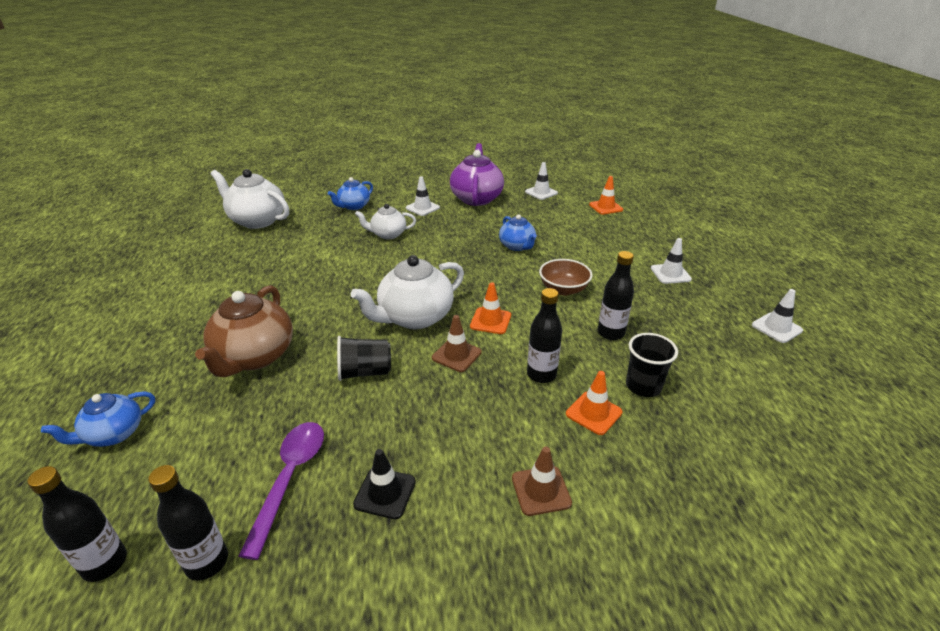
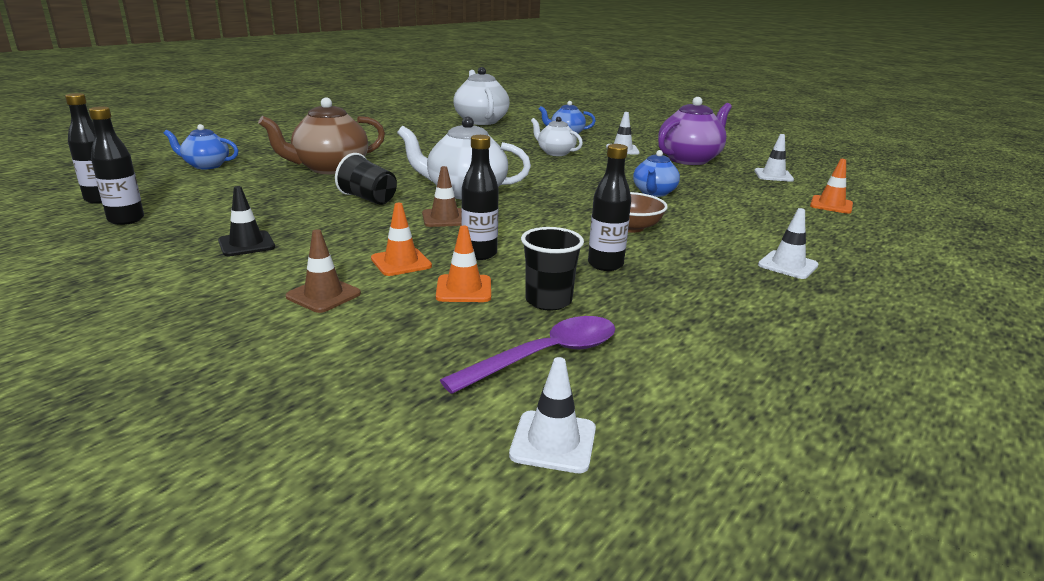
camera: 45 degrees right, 10 degrees down
(290, 478) = (225, 215): purple spoon -> purple spoon (546, 356)
(490, 321) = (516, 216): orange traffic cone -> orange traffic cone (401, 262)
(776, 328) = (832, 351): white traffic cone -> white traffic cone (553, 442)

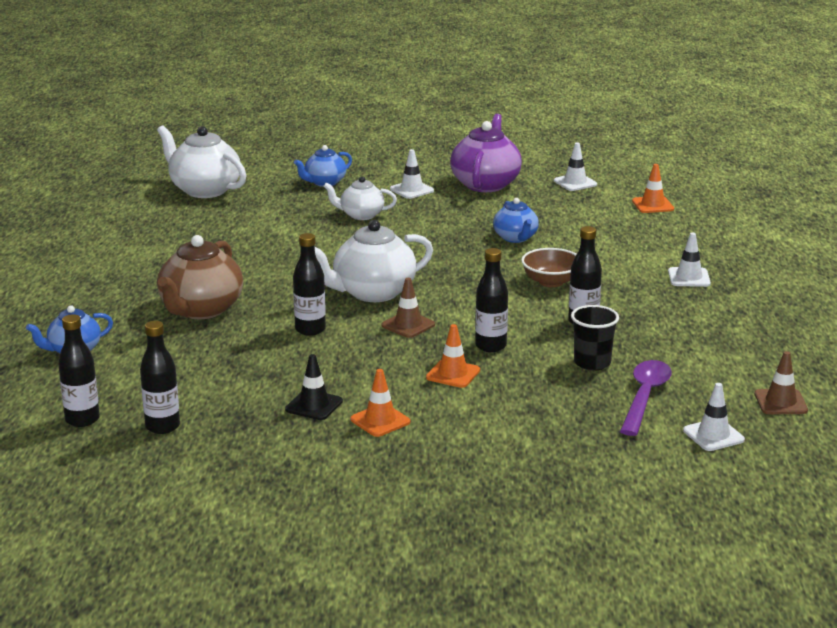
camera: 35 degrees left, 0 degrees up
(323, 295) = (453, 416): brown traffic cone -> brown traffic cone (780, 402)
(368, 199) = (310, 329): black cup -> black bottle
(464, 289) = (529, 376): orange traffic cone -> orange traffic cone (380, 421)

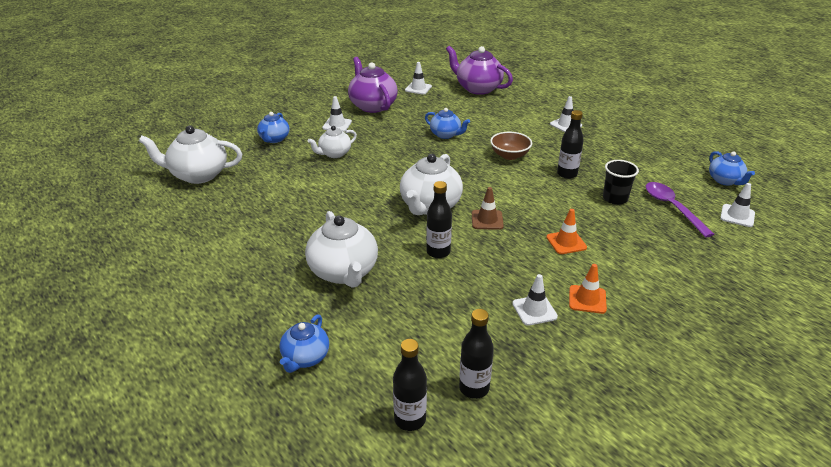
camera: 40 degrees left, 10 degrees up
(200, 310) = (343, 272): brown teapot -> white teapot
(314, 405) = (534, 310): black traffic cone -> white traffic cone
(490, 346) = (552, 213): black bottle -> none
(653, 205) = (477, 88): orange traffic cone -> purple teapot
(780, 402) = (725, 181): brown traffic cone -> blue teapot

